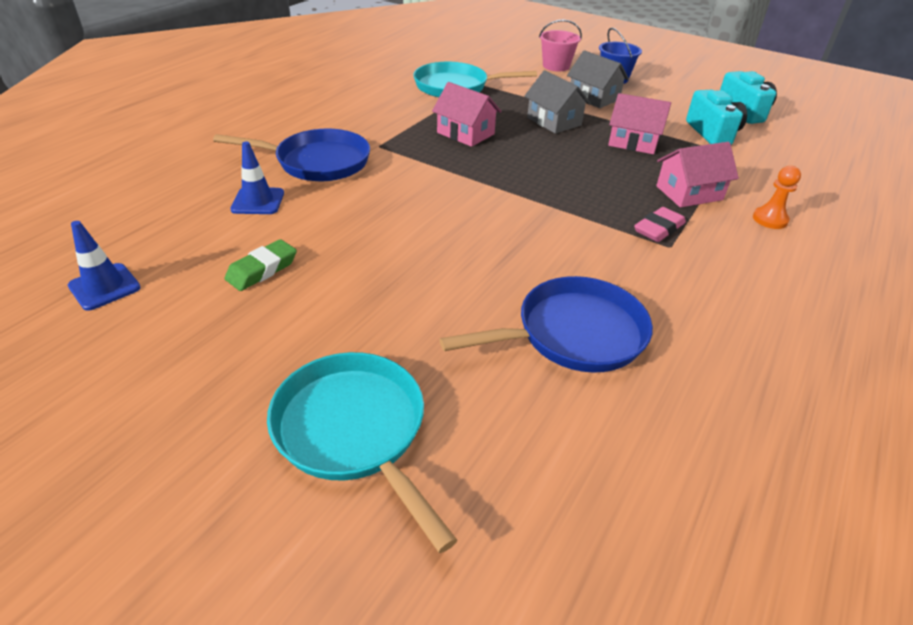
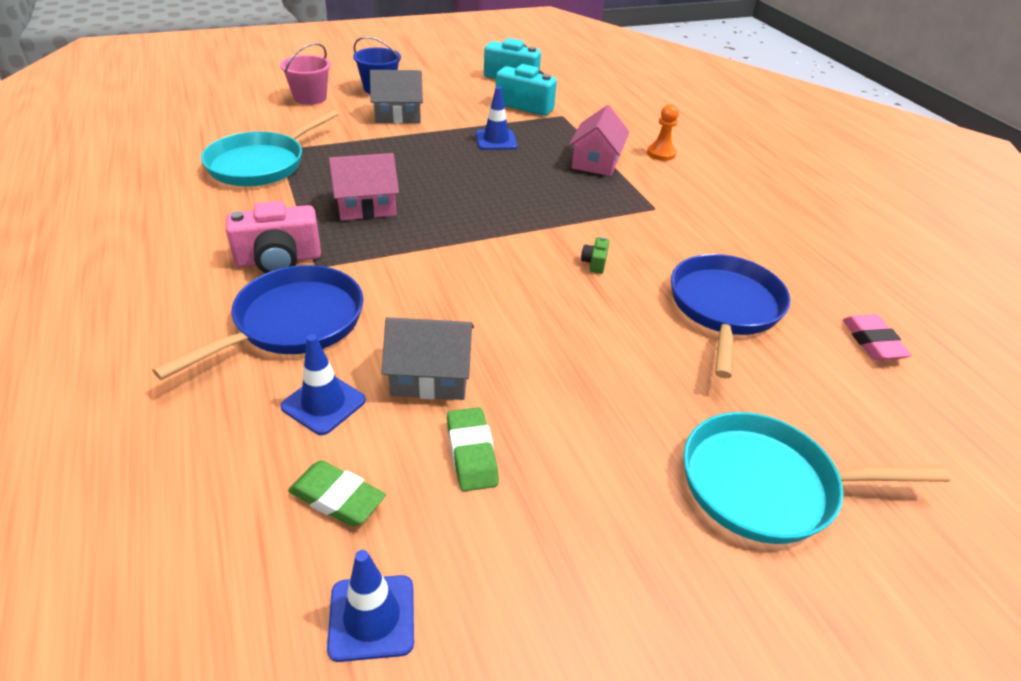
camera: 55 degrees left, 0 degrees up
(185, 238) = (337, 498): none -> green eraser
(369, 133) = (279, 260): none -> pink camera
(538, 244) = (594, 263): none -> green camera
(554, 121) = (411, 153): grey house -> grey house (430, 376)
(633, 142) = (496, 140): pink house -> blue traffic cone
(658, 229) = (629, 200): pink eraser -> pink eraser (872, 342)

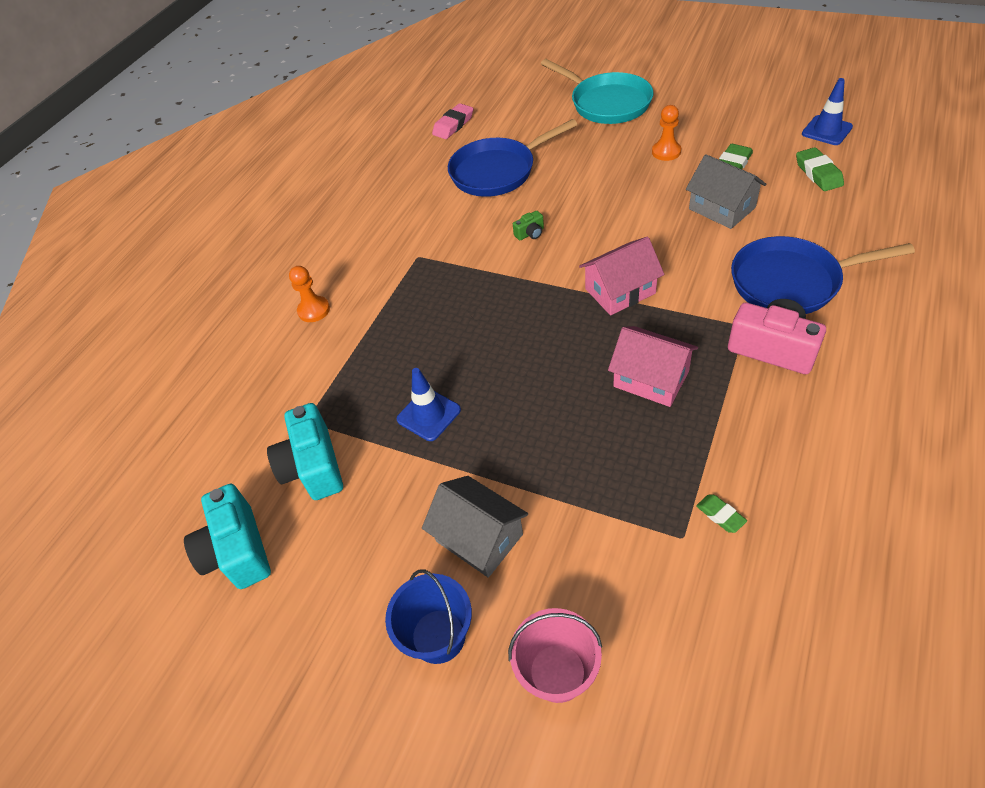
camera: 125 degrees left, 10 degrees up
(261, 164) = (720, 515): turquoise pan -> green eraser
(323, 403) = (799, 219): blue traffic cone -> none
(579, 431) = (666, 152): none -> orange pawn
(596, 161) = (382, 330): pink house -> pink house (620, 291)

